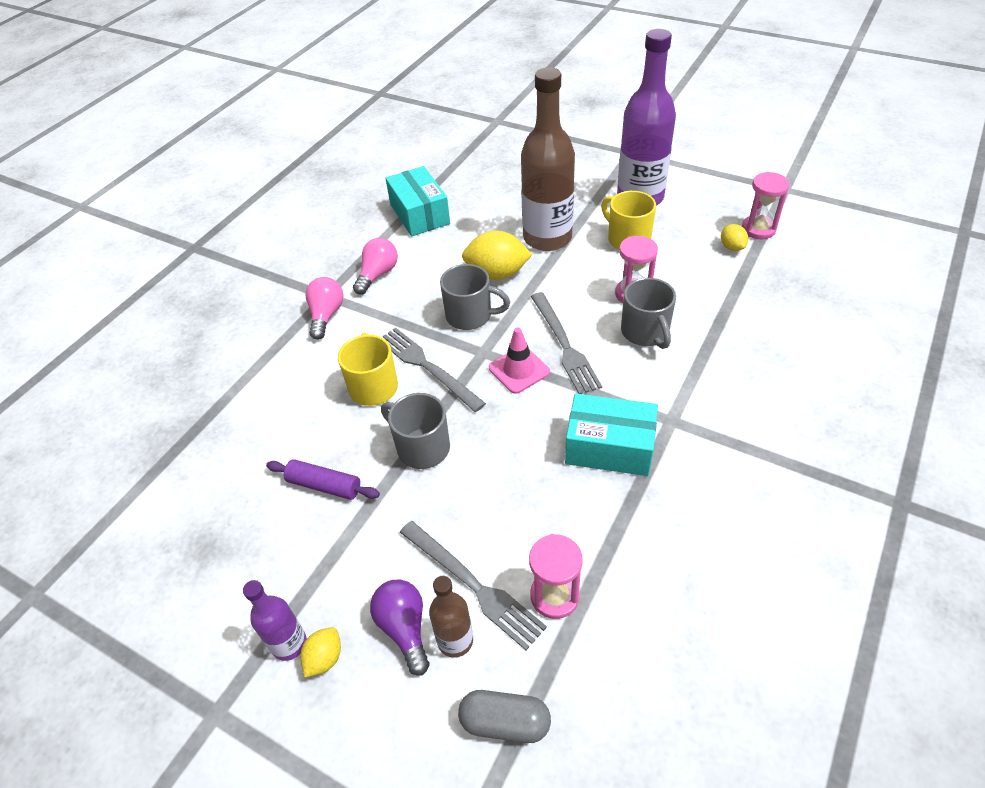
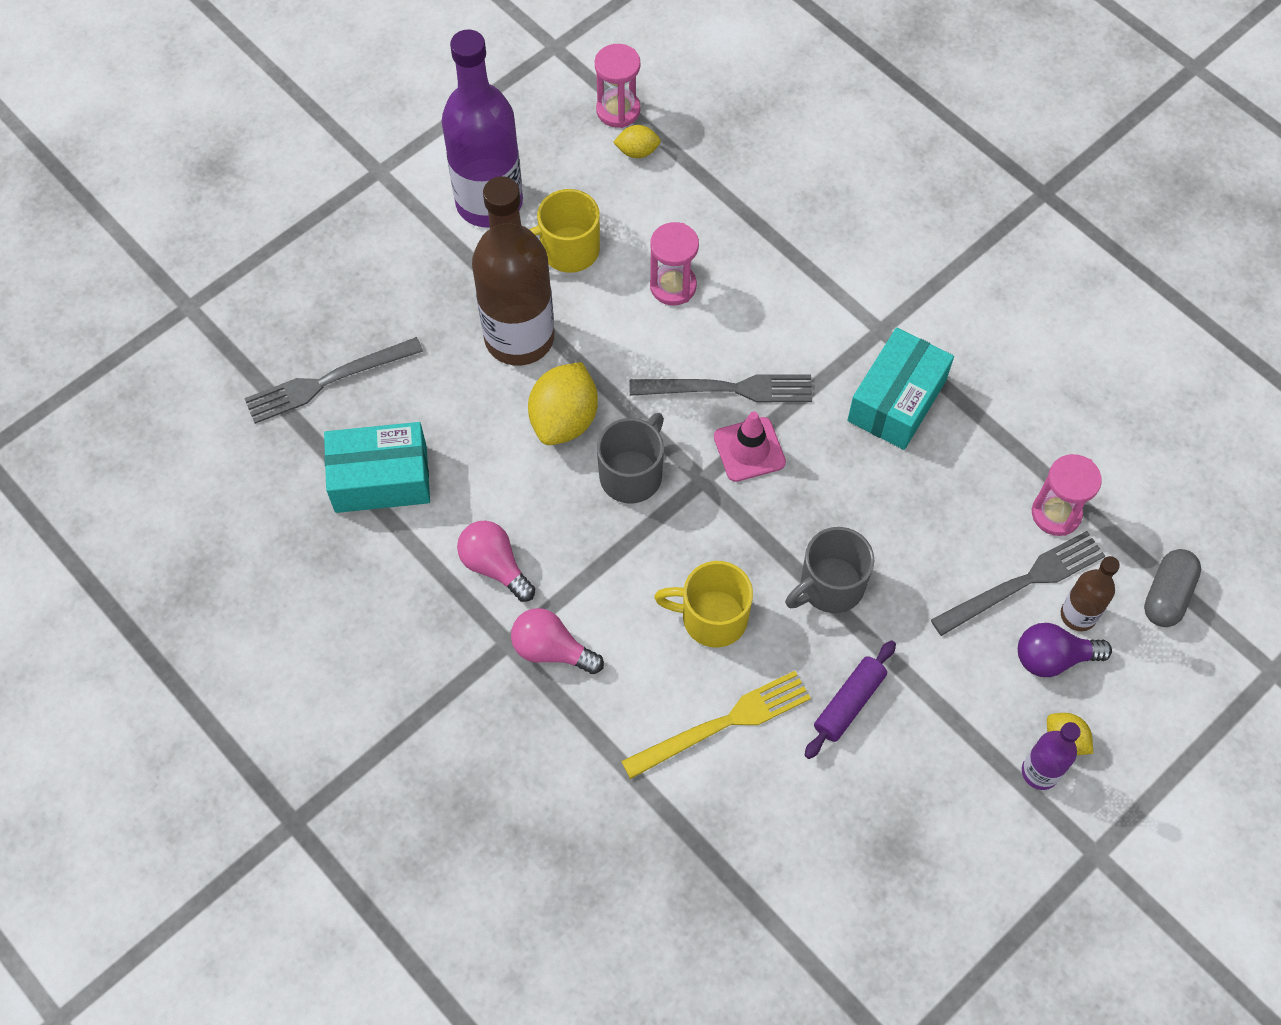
camera: 75 degrees left, 15 degrees up
(291, 415) = (722, 724): none -> yellow fork
(427, 367) = (703, 548): grey fork -> grey fork (328, 381)
(645, 332) = (743, 299): grey mug -> none

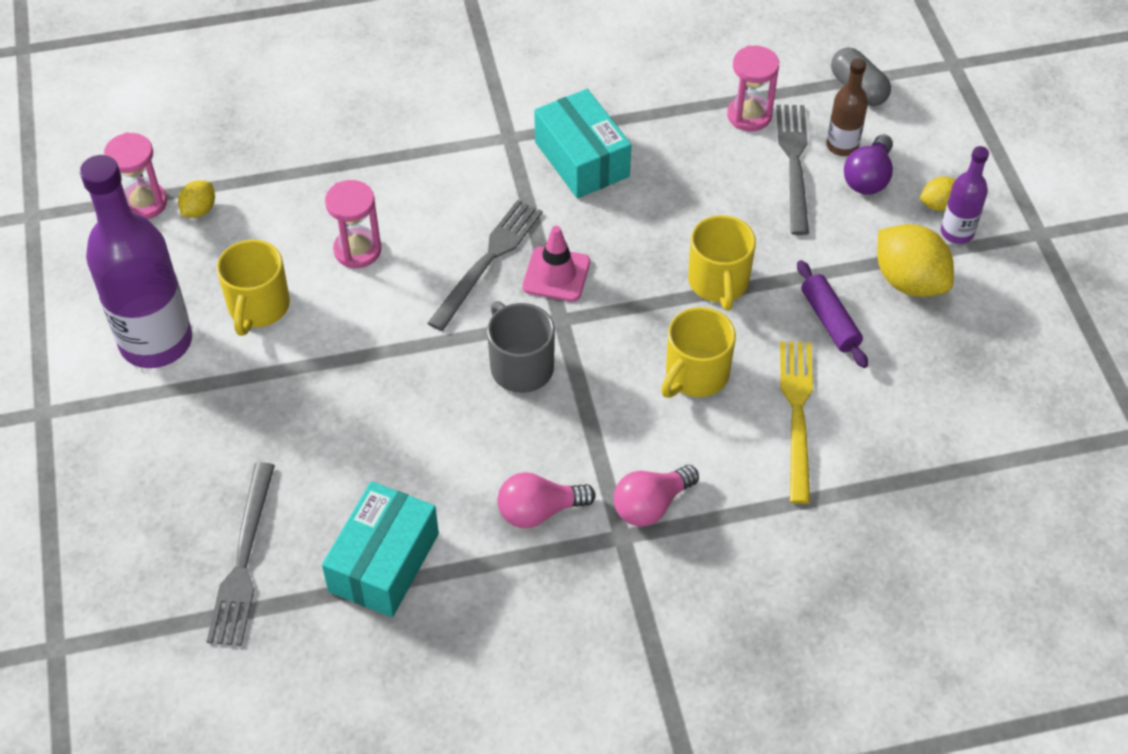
camera: 60 degrees left, 10 degrees down
(519, 338) = (319, 385): brown bottle -> none
(564, 420) = (430, 390): yellow lemon -> yellow lemon (909, 281)
(830, 586) = (718, 283): grey mug -> yellow mug

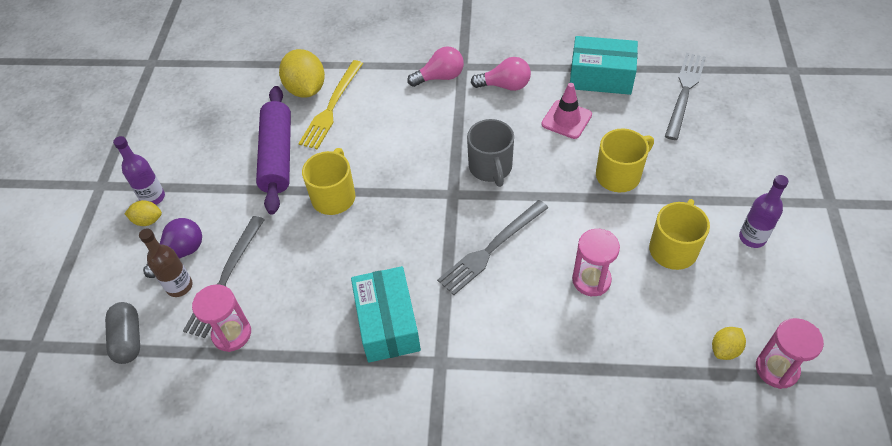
camera: 160 degrees left, 0 degrees up
(156, 342) = (752, 238): purple bottle -> purple bottle, size x0.48
(384, 562) = (601, 77): turquoise box -> turquoise box turned 60 degrees clockwise
(556, 274) = (444, 227): pink traffic cone -> pink traffic cone (566, 119)
(695, 375) = (380, 140): yellow mug -> yellow mug (619, 175)
(829, 320) = (277, 156): purple rolling pin -> purple rolling pin, size x1.69
(909, 281) = (210, 171): yellow lemon -> yellow lemon (306, 89)

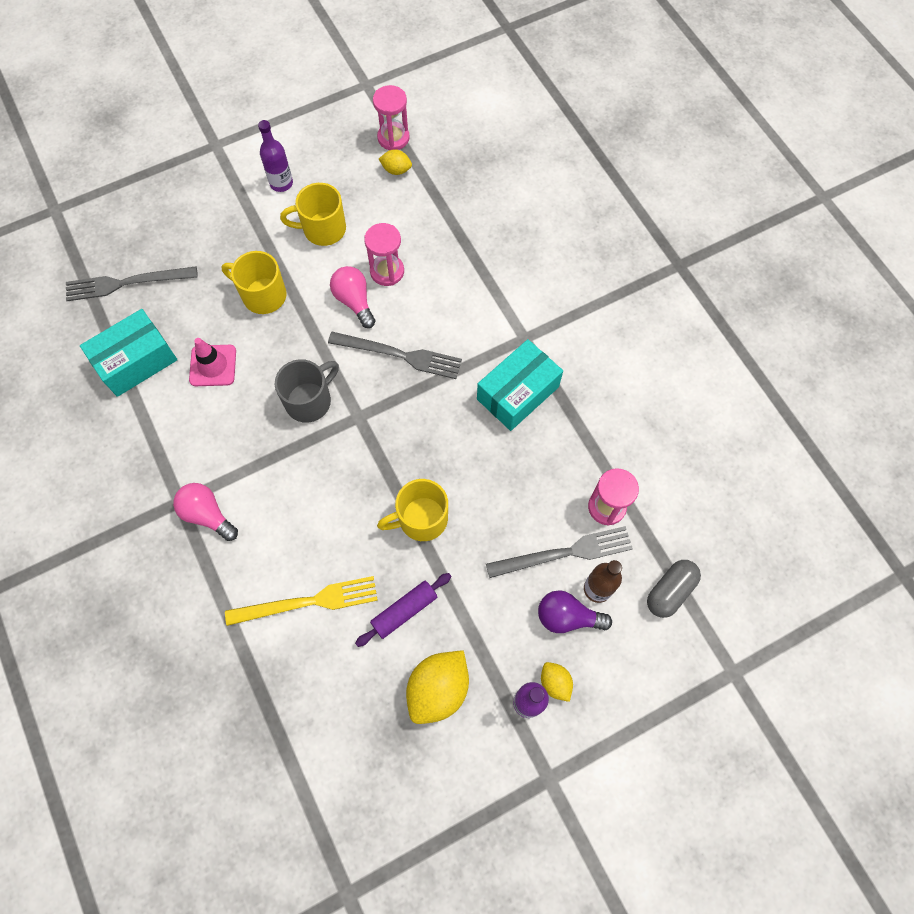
camera: 125 degrees left, 15 degrees up
(277, 156) = (404, 611): purple rolling pin -> purple rolling pin, size x0.59
(306, 89) = (295, 650): yellow lemon -> yellow lemon (438, 689)
(505, 85) = (190, 443): pink light bulb -> pink light bulb (354, 301)
(601, 77) = (136, 361): turquoise box -> turquoise box turned 75 degrees clockwise

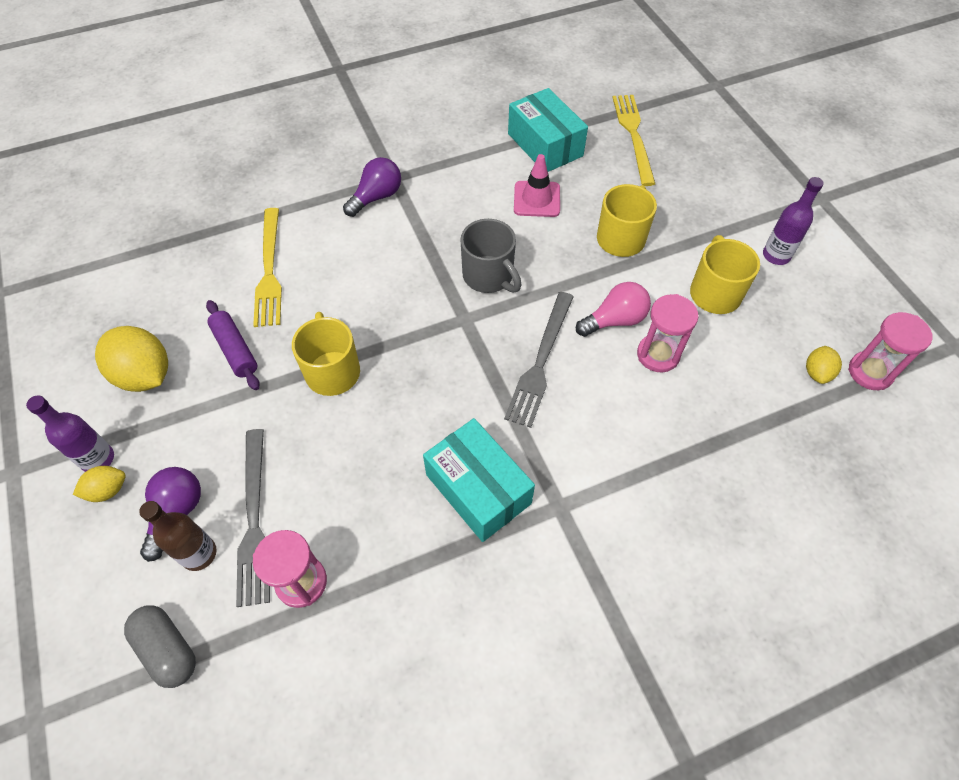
camera: 95 degrees right, 10 degrees down
(126, 283) = (633, 135): grey fork -> yellow fork
(207, 514) = (376, 197): pink light bulb -> purple light bulb

